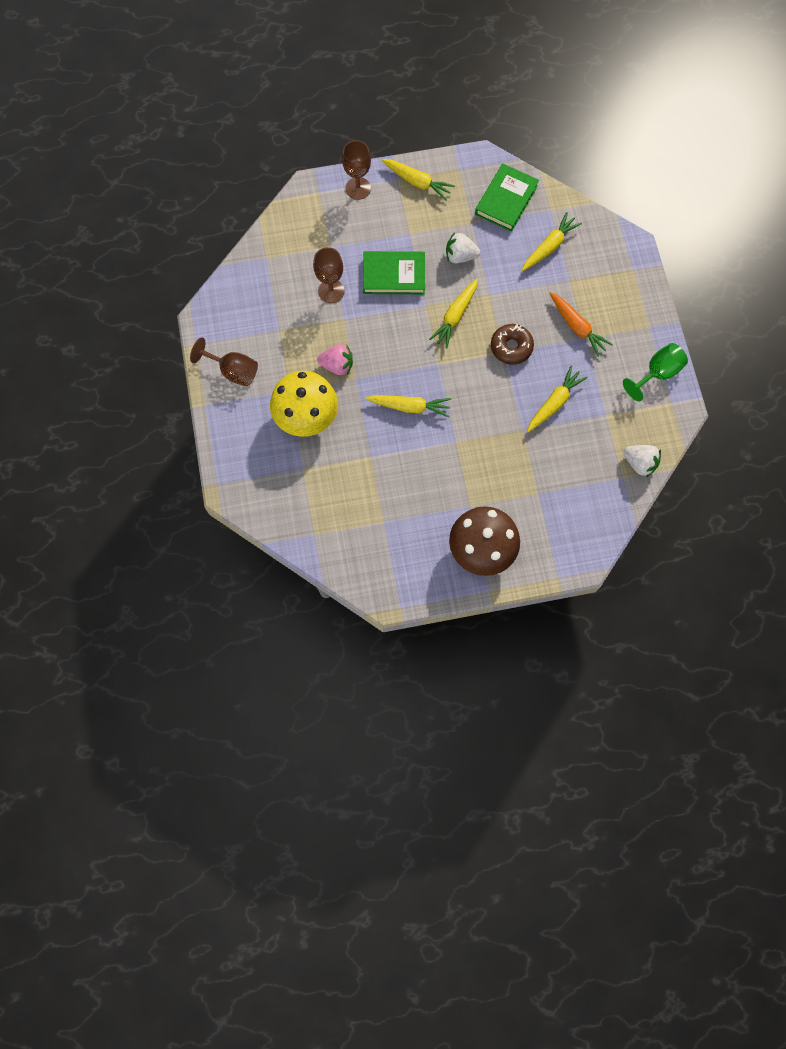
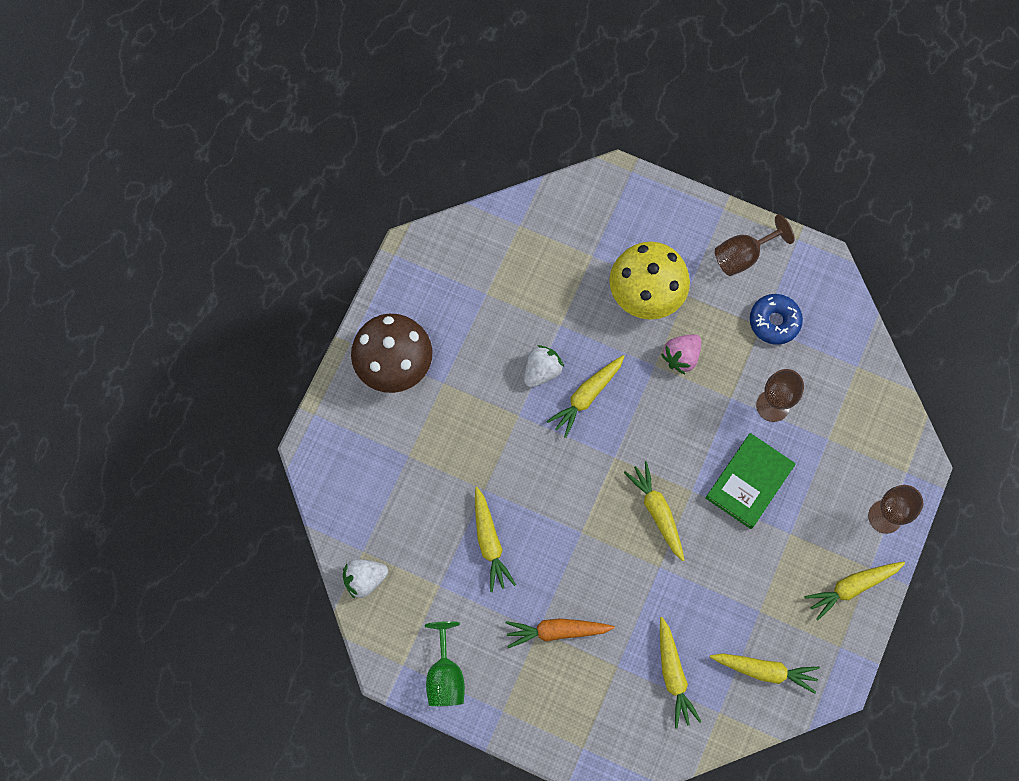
camera: 125 degrees right, 0 degrees up
(269, 324) = (774, 321): none -> blue donut
(460, 256) = (726, 568): white strawberry -> white strawberry (542, 371)
(506, 200) = (764, 670): green book -> yellow carrot
(511, 347) = (582, 544): brown donut -> none

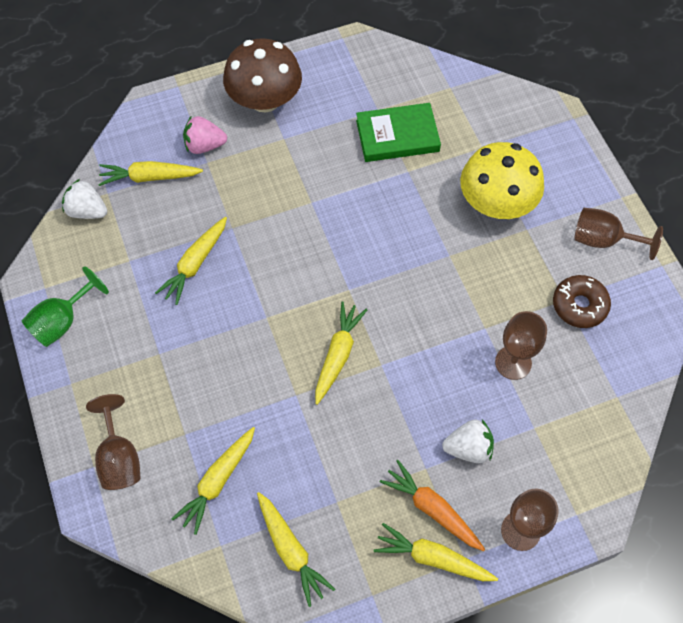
camera: 45 degrees right, 10 degrees down
(542, 371) = (360, 188): white strawberry -> white strawberry (468, 448)
(557, 631) = (171, 366): orange carrot -> orange carrot (432, 509)
(586, 396) = (374, 232): yellow carrot -> yellow carrot (149, 177)
(593, 725) = (119, 457): none -> brown goblet
(681, 357) = (476, 267): pink strawberry -> pink strawberry (204, 145)
(749, 482) = (433, 400): green book -> green book (397, 136)
(774, 321) = (579, 305): blue donut -> brown donut

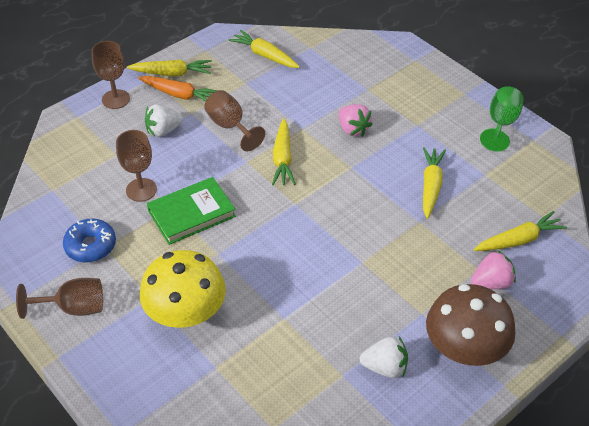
camera: 160 degrees right, 15 degrees down
(87, 211) = (548, 199): white strawberry -> white strawberry (385, 367)
(119, 457) = (402, 67): brown goblet -> brown goblet (230, 127)
(217, 481) = (330, 73): yellow carrot -> none
(237, 371) = (353, 129): none -> pink strawberry
(397, 136) = (309, 351): green book -> green book (191, 214)
(579, 305) = (91, 246): brown donut -> blue donut

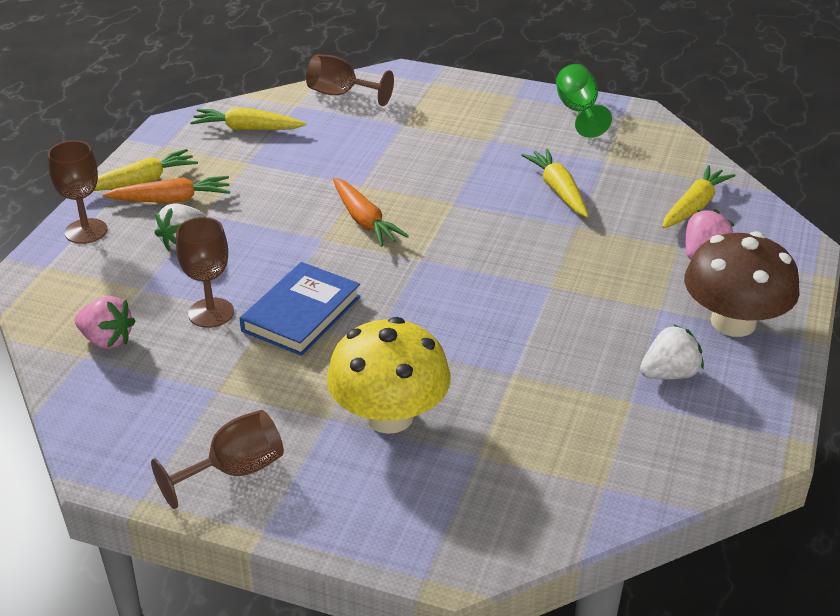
camera: 30 degrees left, 10 degrees down
(91, 246) = (196, 396): blue donut -> none
(191, 214) = (301, 314): green book -> blue book
(230, 127) = (269, 211): brown goblet -> brown goblet (341, 94)
(282, 158) = (364, 221): yellow carrot -> orange carrot
(353, 129) = (421, 166): pink strawberry -> pink strawberry (107, 340)

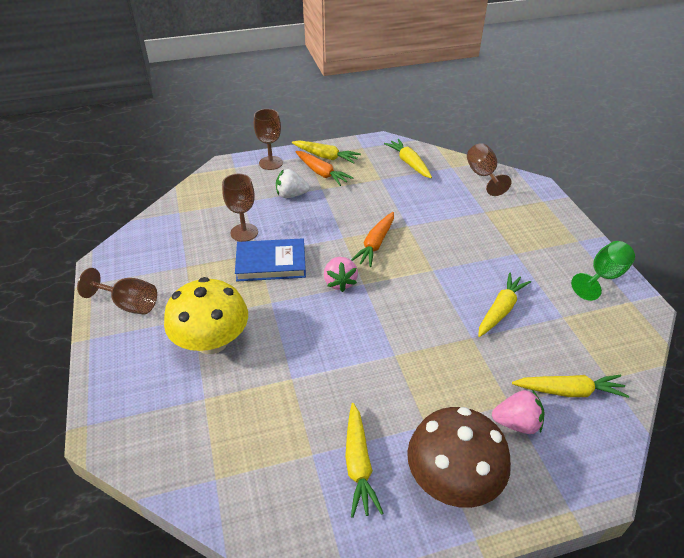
camera: 55 degrees right, 5 degrees up
(107, 340) = (196, 212): pink strawberry -> pink strawberry (340, 282)
(669, 374) = (358, 464): white strawberry -> yellow carrot

